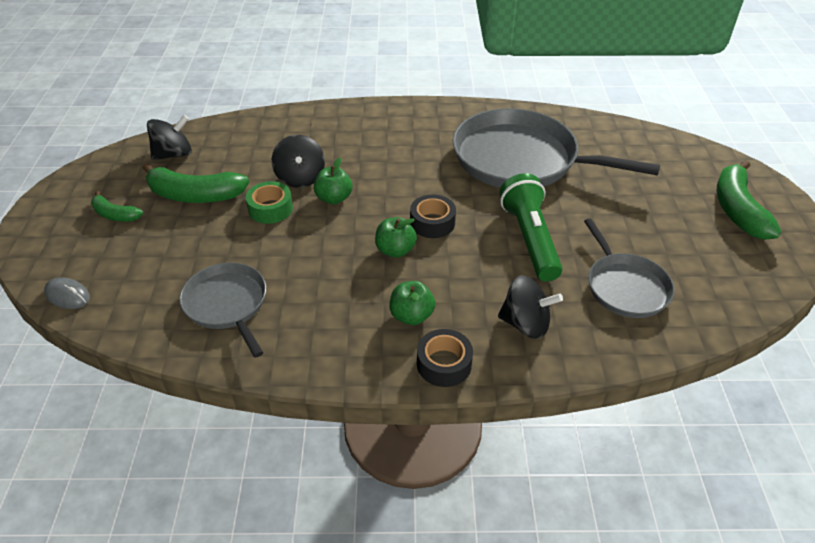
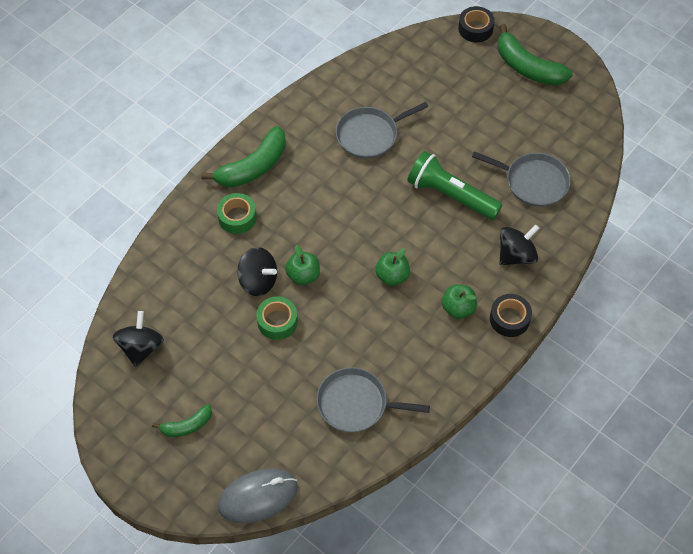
camera: 50 degrees left, 15 degrees up
(67, 295) = (258, 497): grey mouse -> grey mouse, size x1.80
(195, 195) = (213, 361): green banana -> green banana (253, 167)
(349, 137) = (237, 217): none -> green tape
(432, 223) = (385, 236): black tape -> black tape (475, 29)
(521, 159) = (370, 135): grey pan -> grey pan, size x0.55

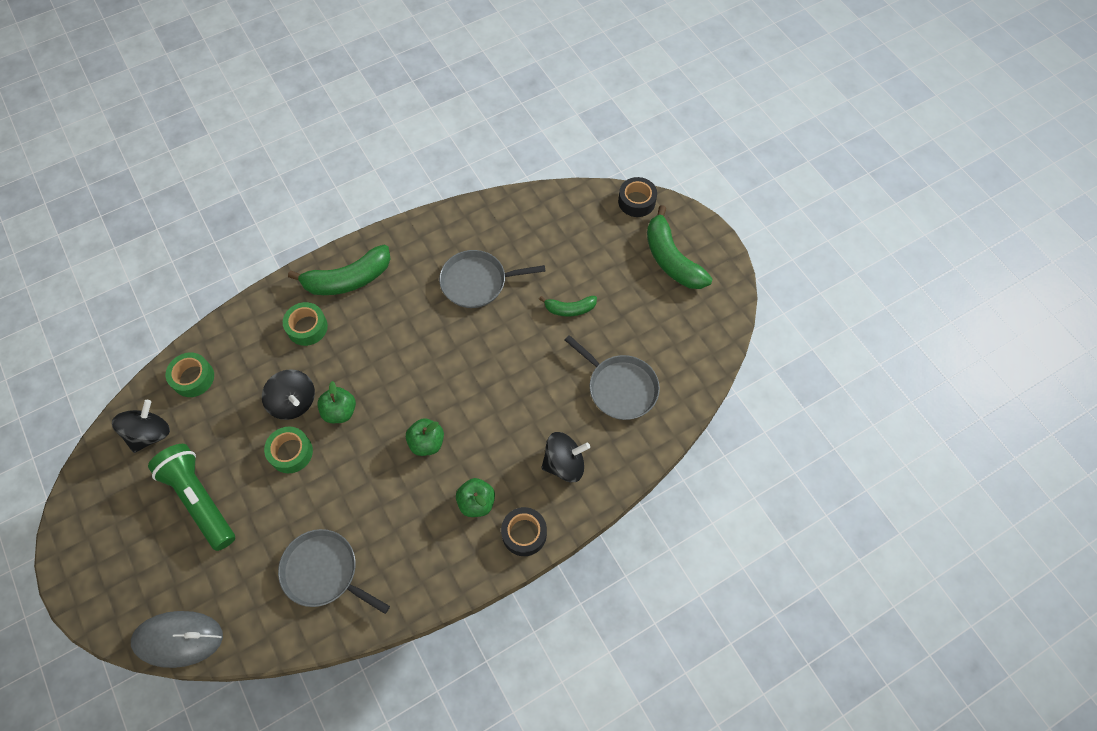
camera: 20 degrees right, 5 degrees up
(155, 290) = (193, 378): none -> green tape
(187, 426) = (150, 534): green banana -> green banana (570, 309)
(450, 195) = (527, 374): green flashlight -> green flashlight (200, 499)

